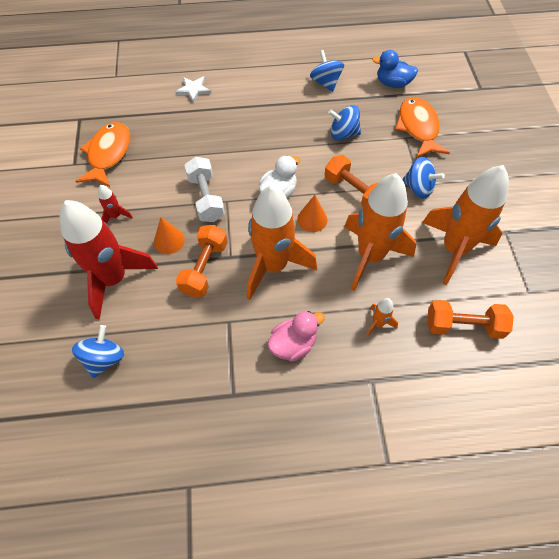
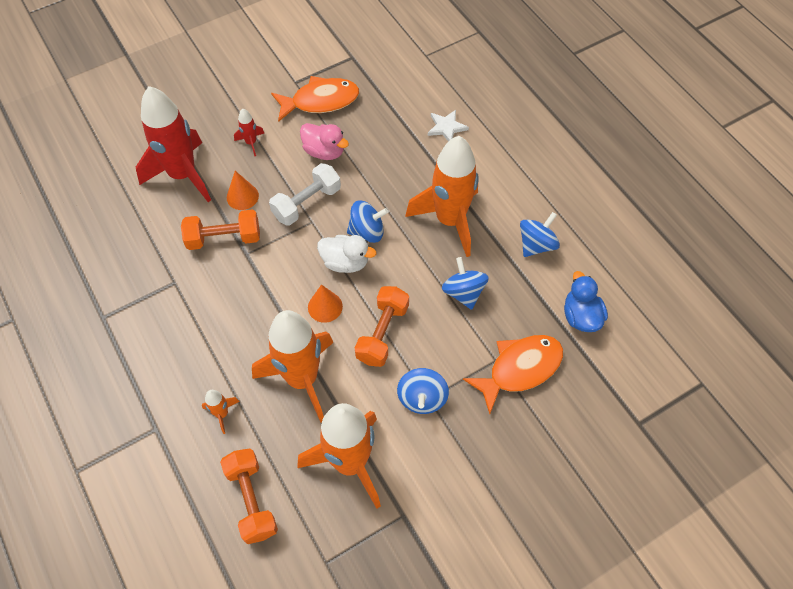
camera: 65 degrees right, 0 degrees up
(104, 358) = (104, 207): blue spinning top -> blue spinning top (367, 231)
(273, 266) = (251, 294): orange rocket -> orange rocket (450, 220)
(293, 344) = (170, 346): pink duck -> pink duck (324, 151)

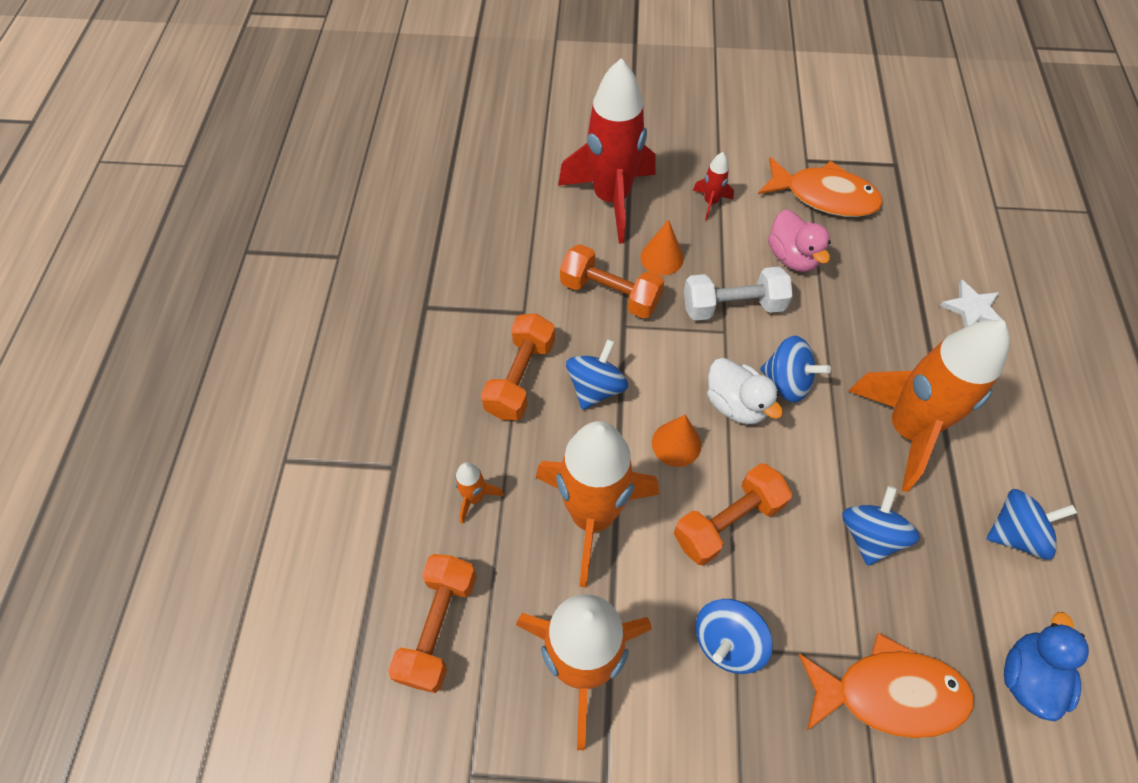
camera: 35 degrees right, 0 degrees up
(201, 325) = (520, 378): none -> orange dumbbell
(254, 302) = (596, 388): none -> blue spinning top

